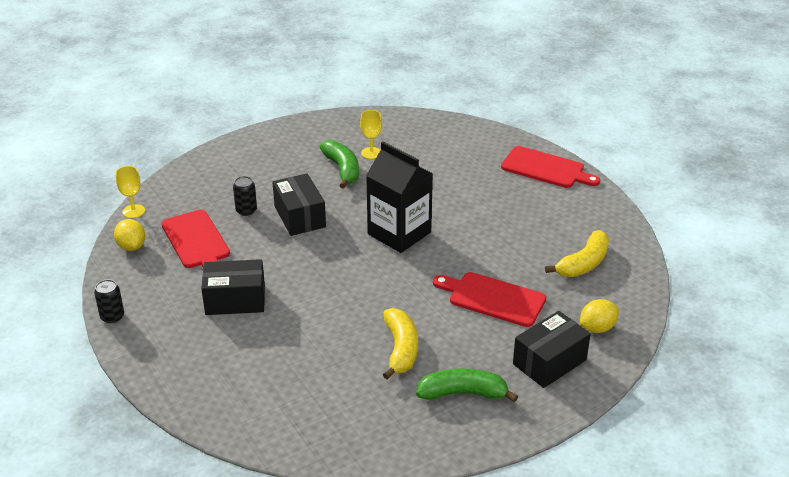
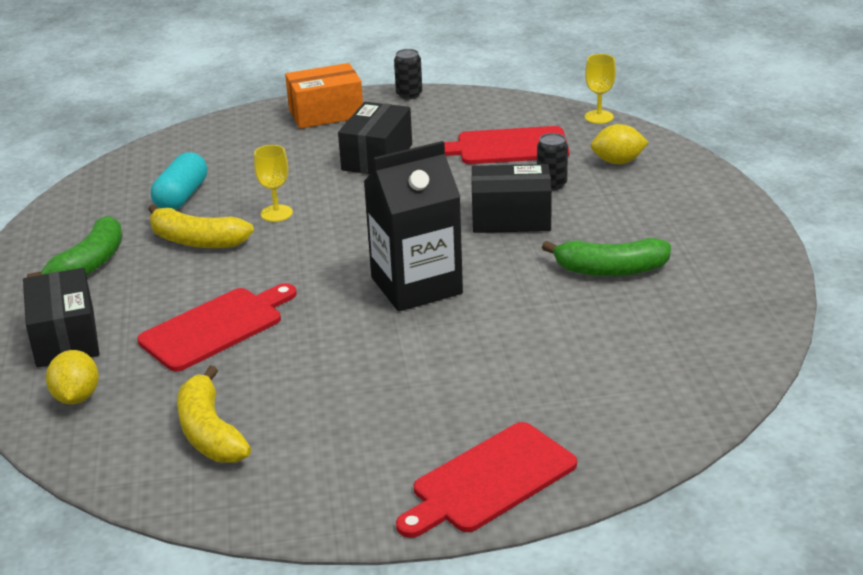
camera: 115 degrees right, 5 degrees down
(131, 246) = (526, 111): yellow lemon -> yellow lemon (618, 162)
(163, 355) = (326, 113): none -> orange box
(342, 385) = (182, 196): none -> turquoise capsule
(371, 153) = (645, 304): yellow goblet -> yellow goblet (276, 213)

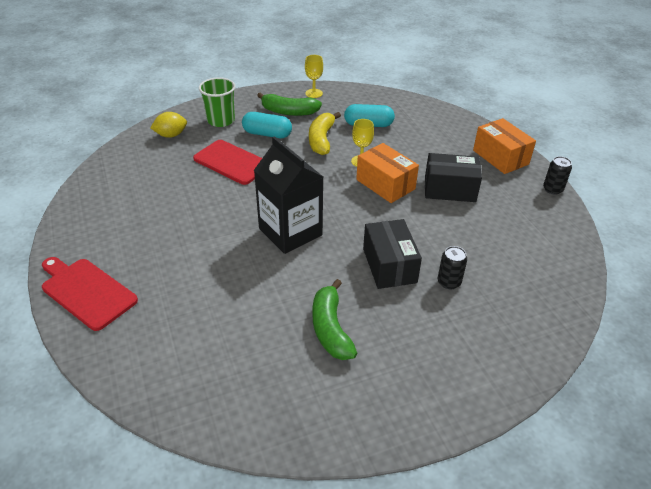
camera: 75 degrees right, 10 degrees up
(65, 338) = (221, 120): black box -> green cup
(145, 290) = (267, 134): none -> turquoise capsule
(209, 432) = (140, 181): yellow banana -> none
(342, 201) = (385, 184): none -> orange box
(507, 147) = (497, 250): red cutting board -> none
(599, 117) = (580, 300): yellow goblet -> yellow goblet (314, 93)
(618, 162) = (504, 319): yellow lemon -> none

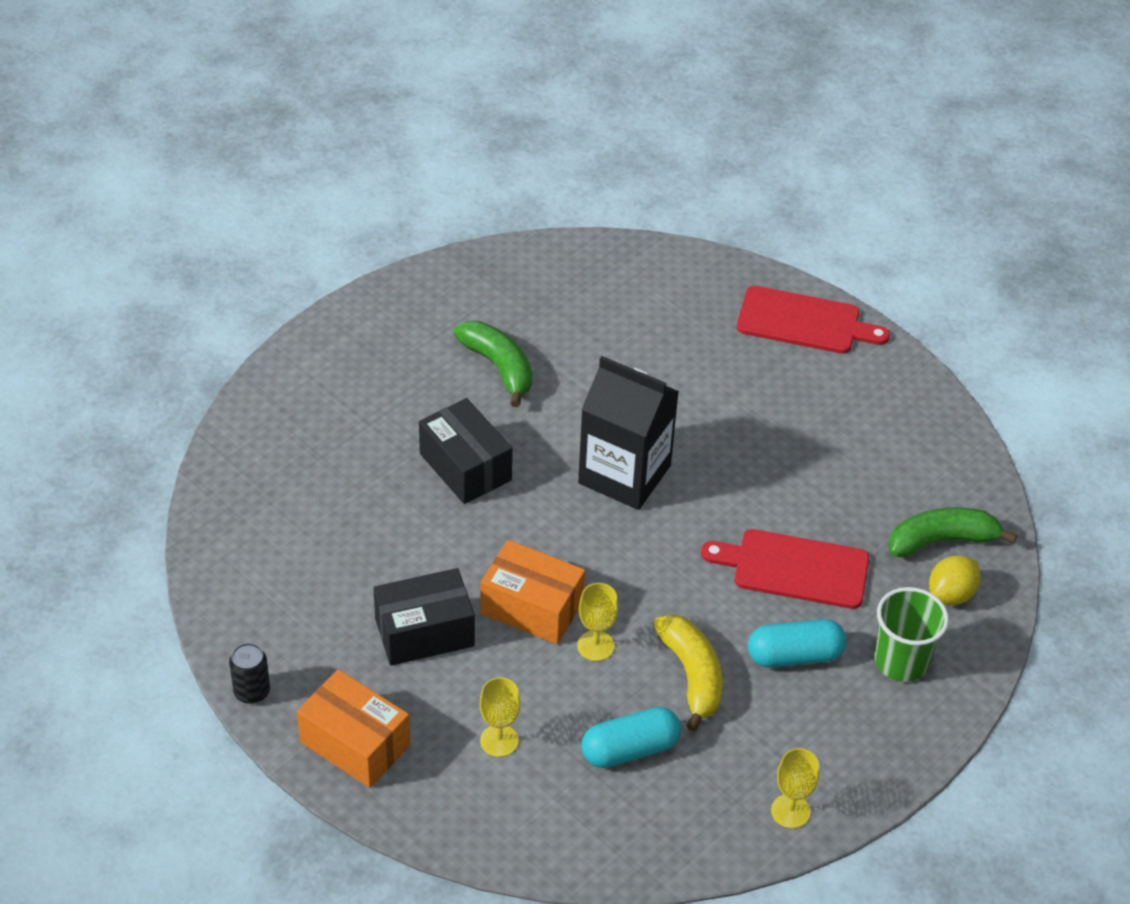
camera: 155 degrees right, 5 degrees up
(289, 112) = (799, 732): green banana -> green banana (941, 540)
(428, 141) = (499, 740): none -> yellow goblet
(449, 282) = (379, 468): black can -> none

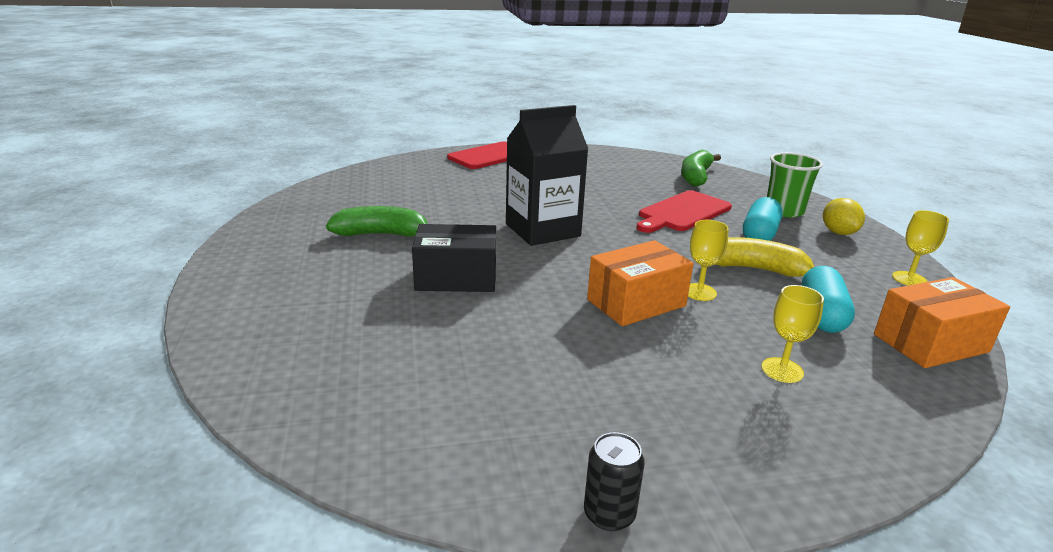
camera: 55 degrees left, 20 degrees down
(355, 743) = (741, 461): orange box -> orange box (930, 343)
(424, 632) = (619, 361): black box -> none
(951, 594) = (739, 186): yellow lemon -> yellow lemon (838, 232)

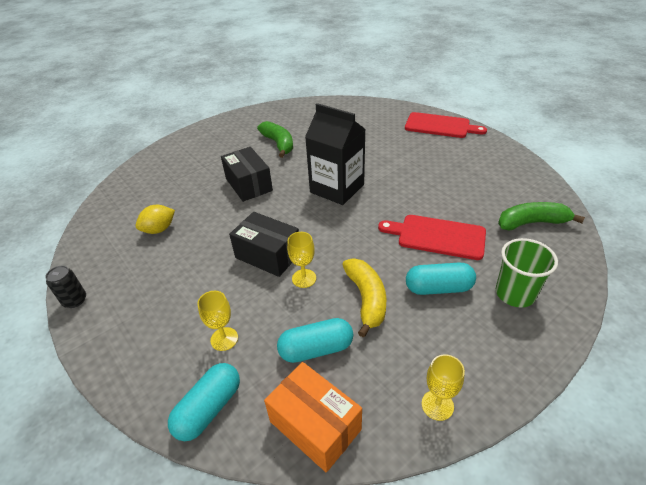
camera: 65 degrees right, 15 degrees up
(636, 303) = (268, 255): orange box -> black box
(838, 232) = (502, 340): yellow lemon -> yellow lemon (159, 229)
(901, 407) = (209, 408): none -> turquoise capsule

